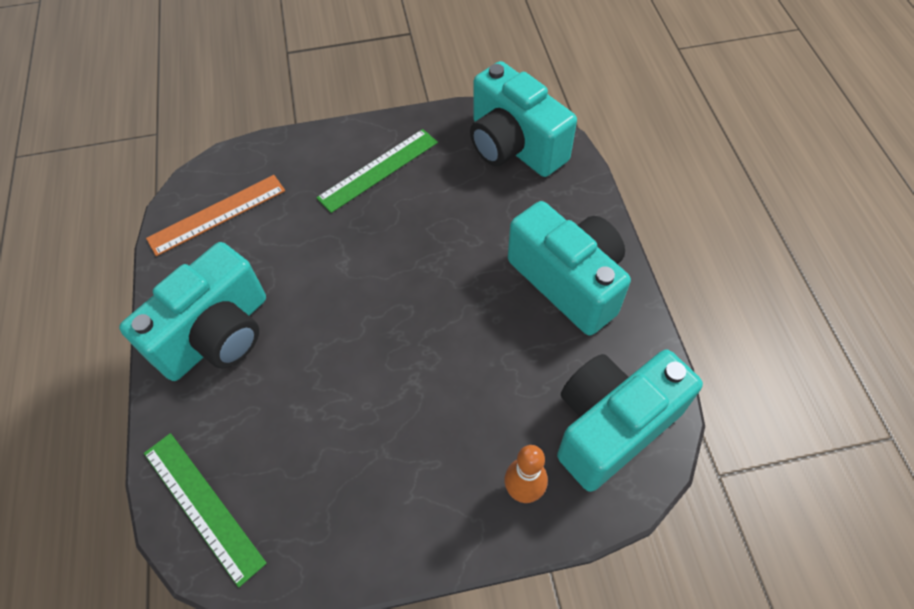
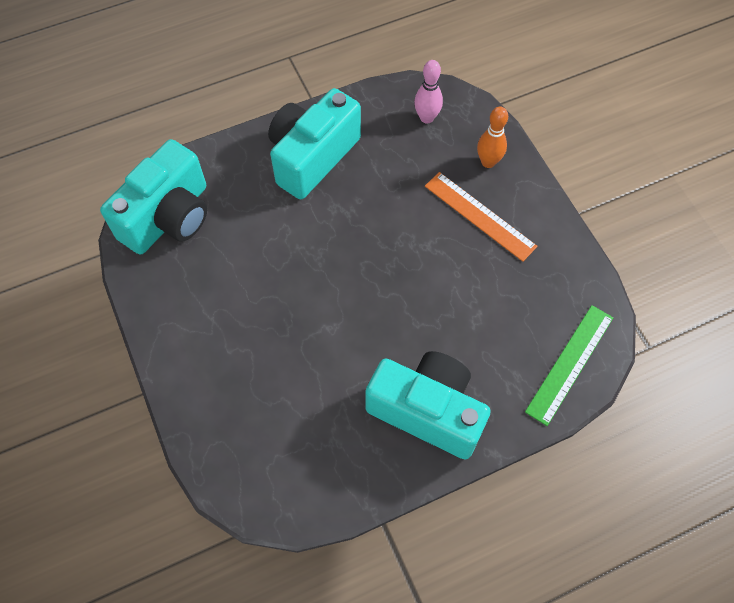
camera: 105 degrees left, 5 degrees up
(217, 214) = (296, 465): orange ruler -> orange ruler (479, 216)
(378, 170) = (215, 327): green ruler -> none
(612, 426) = (426, 118): turquoise camera -> pink bowling pin

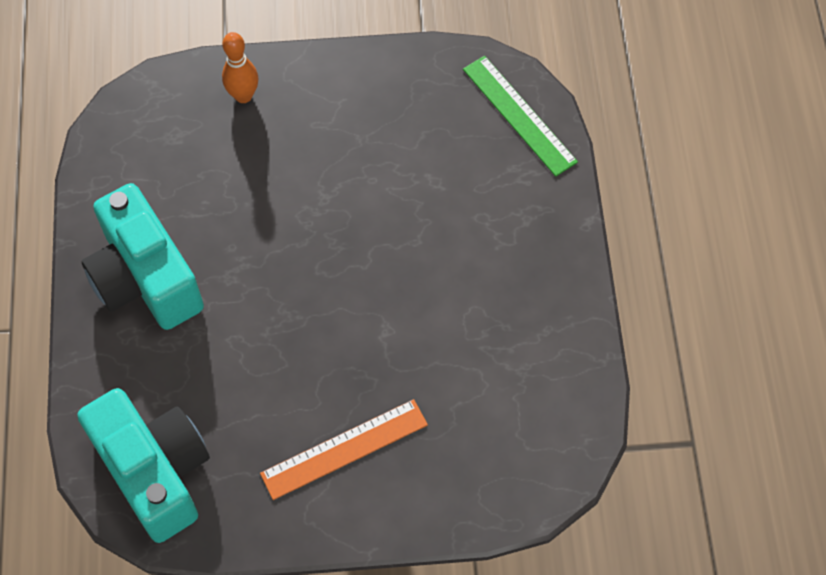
camera: 70 degrees left, 0 degrees up
(426, 118) = (151, 136): pink bowling pin -> none
(427, 411) = (521, 266): turquoise camera -> none
(479, 216) = (310, 131): orange ruler -> orange ruler (344, 449)

